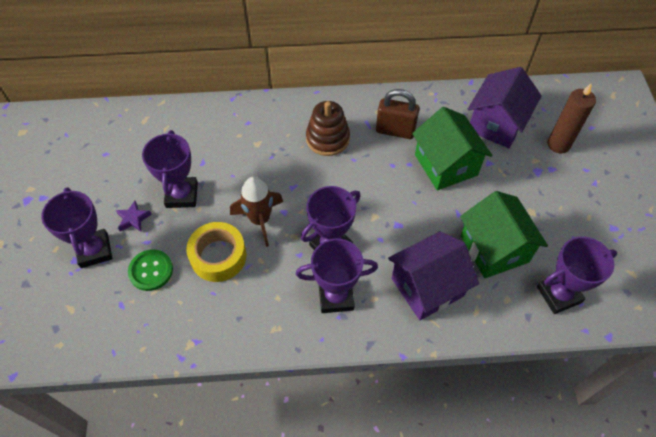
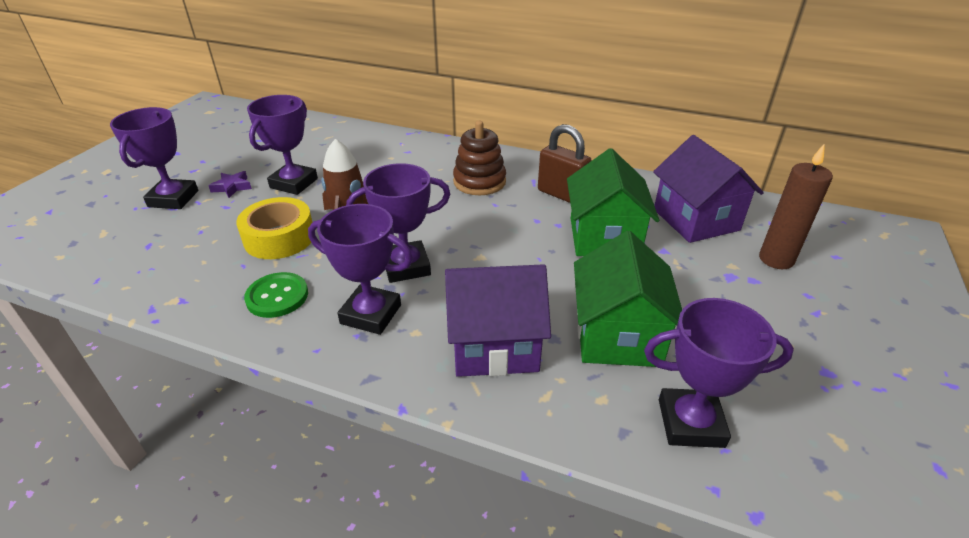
camera: 25 degrees right, 20 degrees down
(151, 271) = (204, 228): green button -> green button (277, 296)
(496, 124) = (696, 220): purple house -> purple house turned 75 degrees counterclockwise

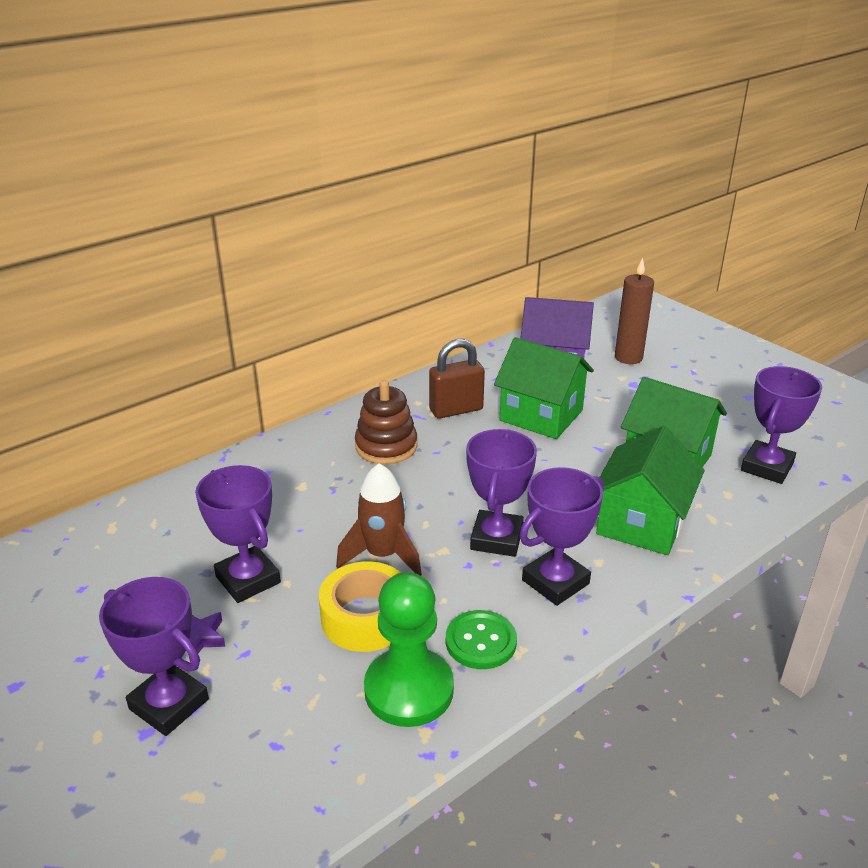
camera: 60 degrees left, 5 degrees down
(213, 279) = (409, 690): none -> green pawn
(494, 344) = (641, 523): purple house -> green house

